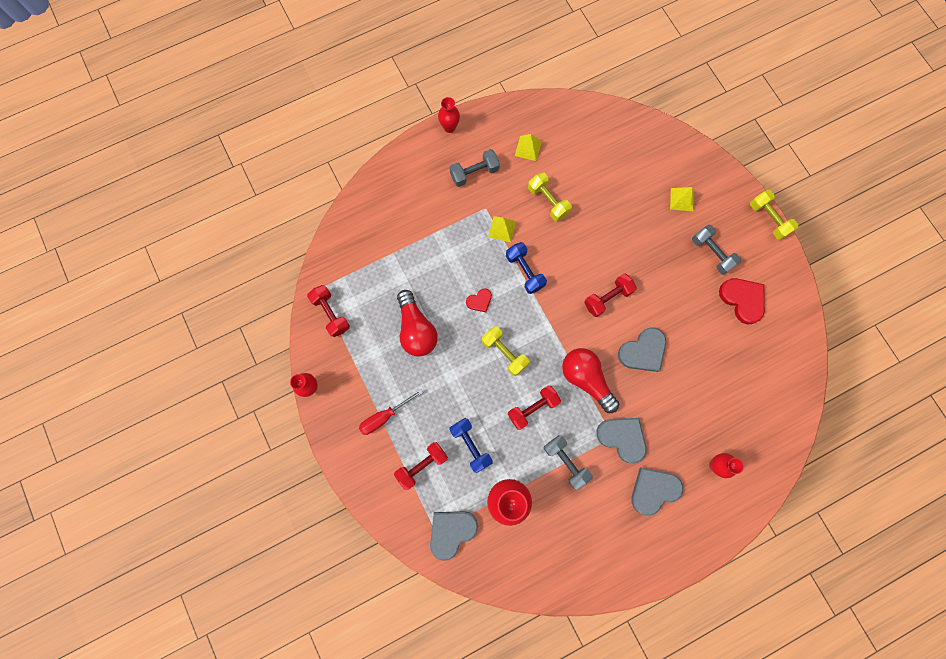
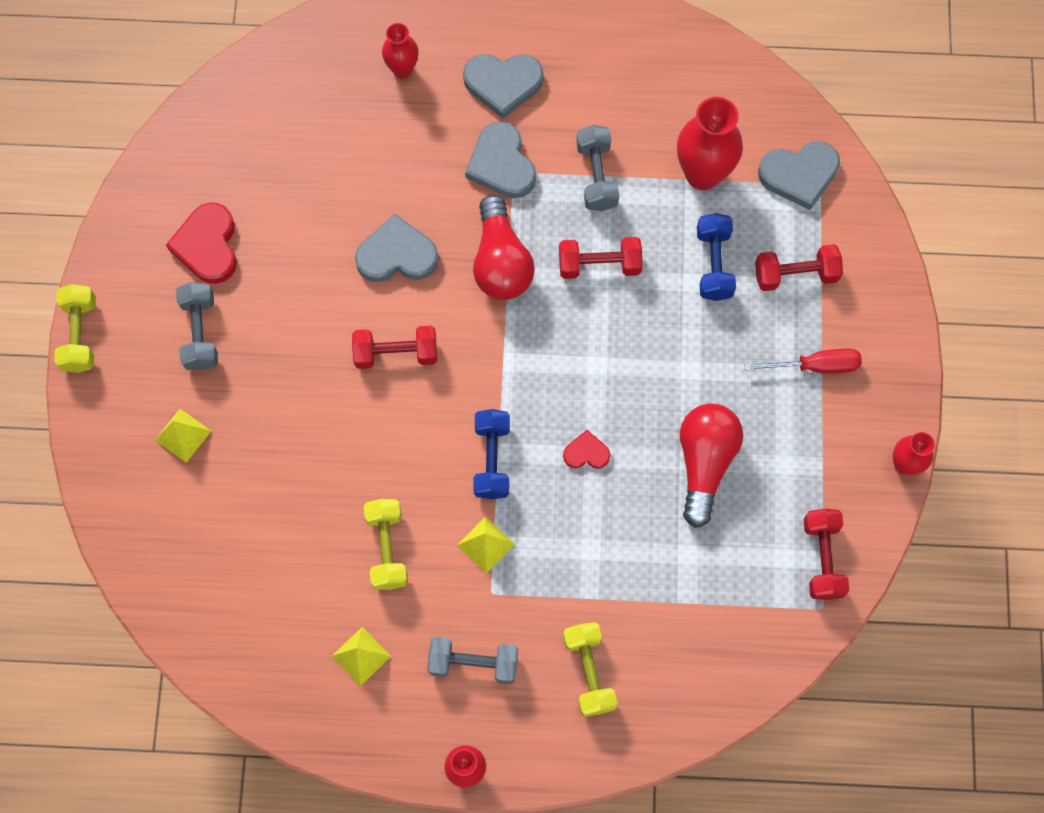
camera: 150 degrees left, 5 degrees down
(504, 353) = (594, 359): yellow dumbbell -> yellow dumbbell (589, 672)

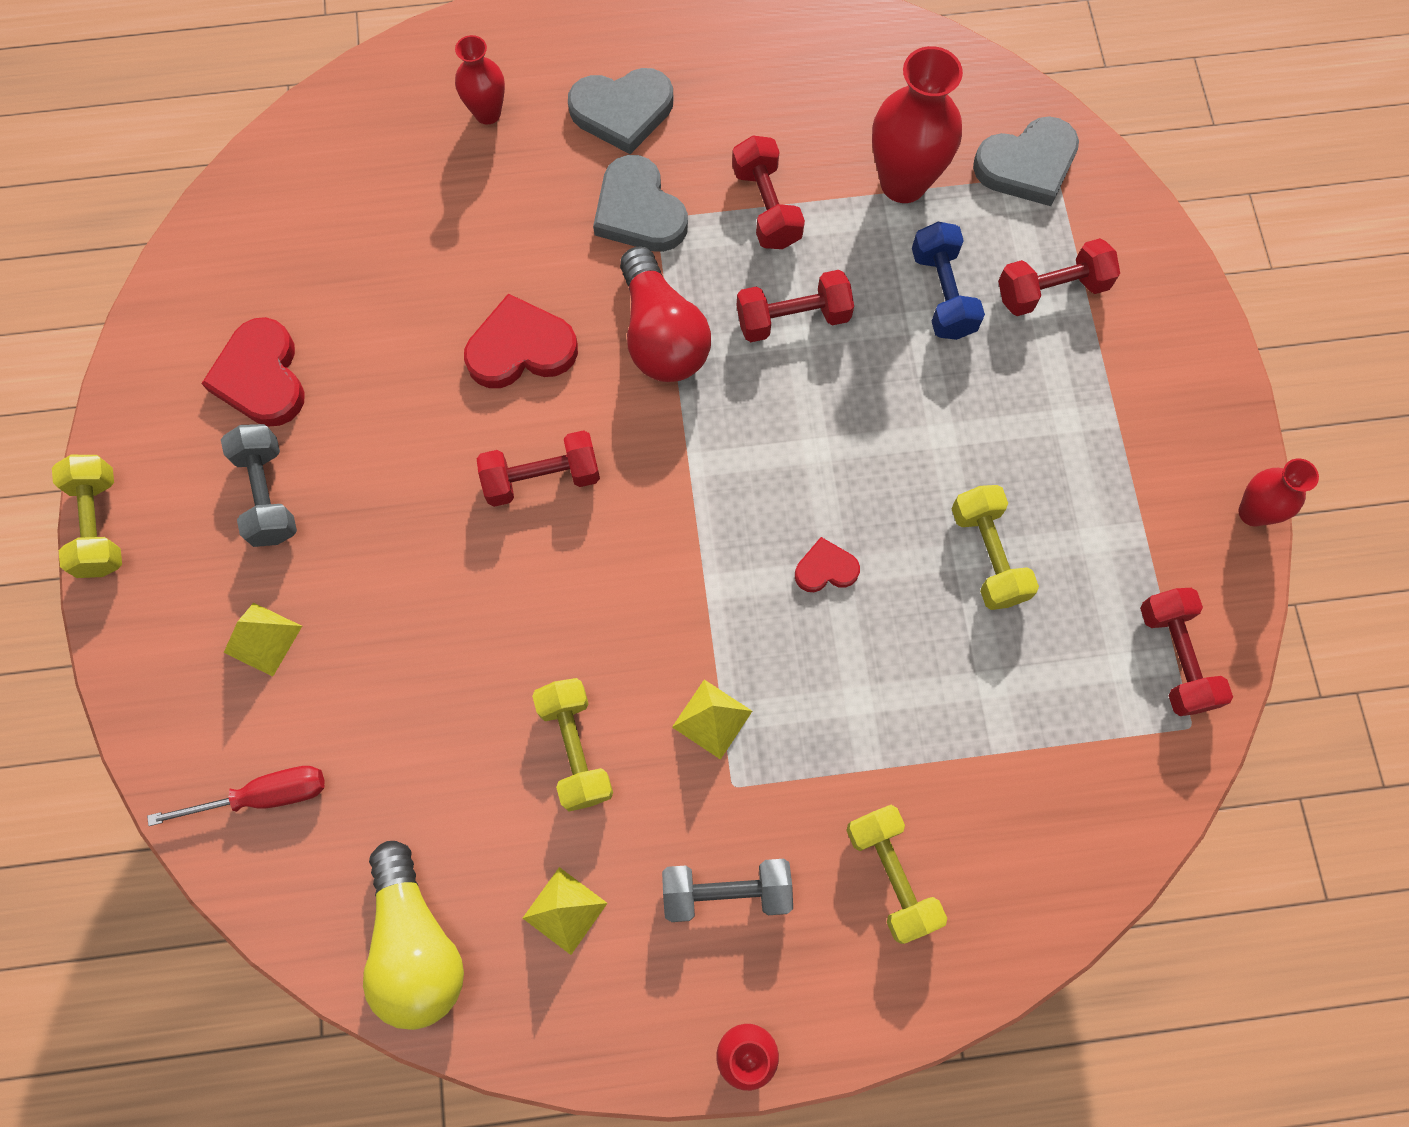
camera: 10 degrees left, 0 degrees up
(257, 661) = (416, 945): none -> yellow light bulb
(397, 255) = (521, 348): grey heart -> red heart
(492, 459) = (699, 599): blue dumbbell -> none
(596, 176) = (766, 207): grey dumbbell -> red dumbbell
(704, 463) = (988, 555): red light bulb -> yellow dumbbell
(815, 366) = (1104, 403): red screwdriver -> red screwdriver (263, 796)

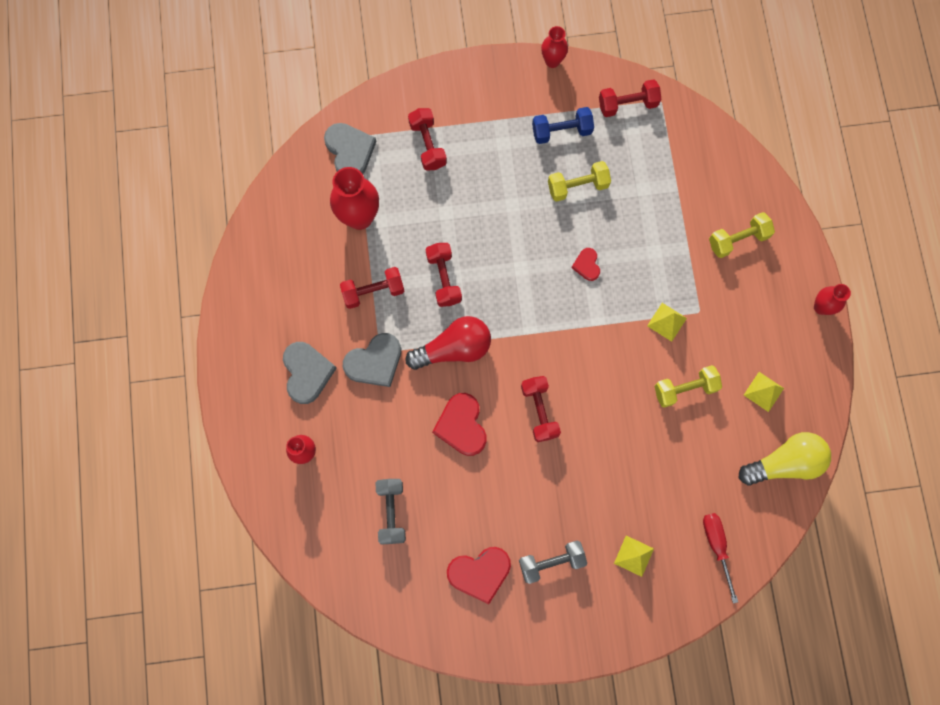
camera: 90 degrees left, 5 degrees up
(99, 525) = (571, 657): yellow dumbbell -> none
(726, 891) = (750, 315): grey dumbbell -> grey dumbbell (391, 512)
(942, 293) = (429, 200): blue dumbbell -> blue dumbbell (561, 131)

